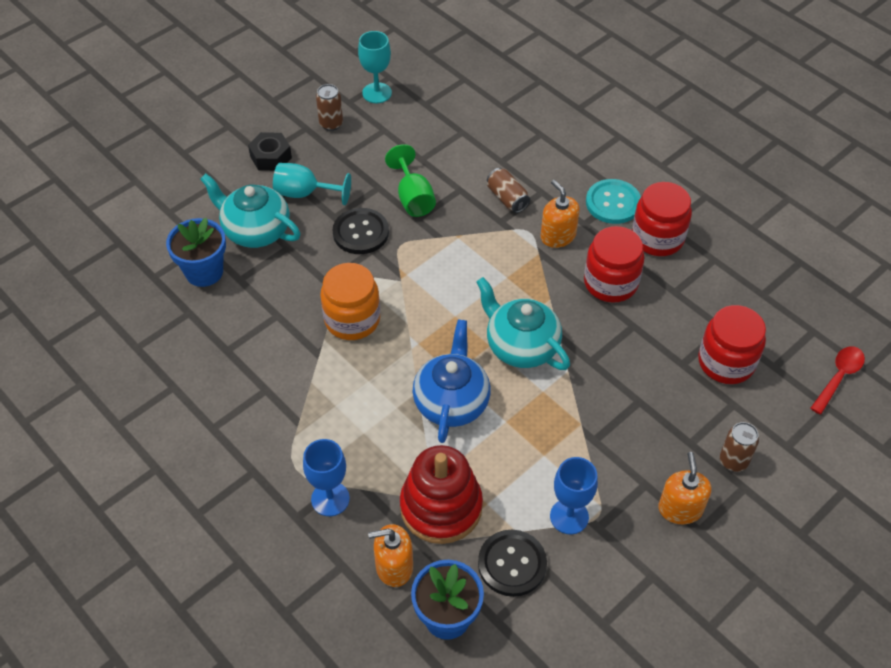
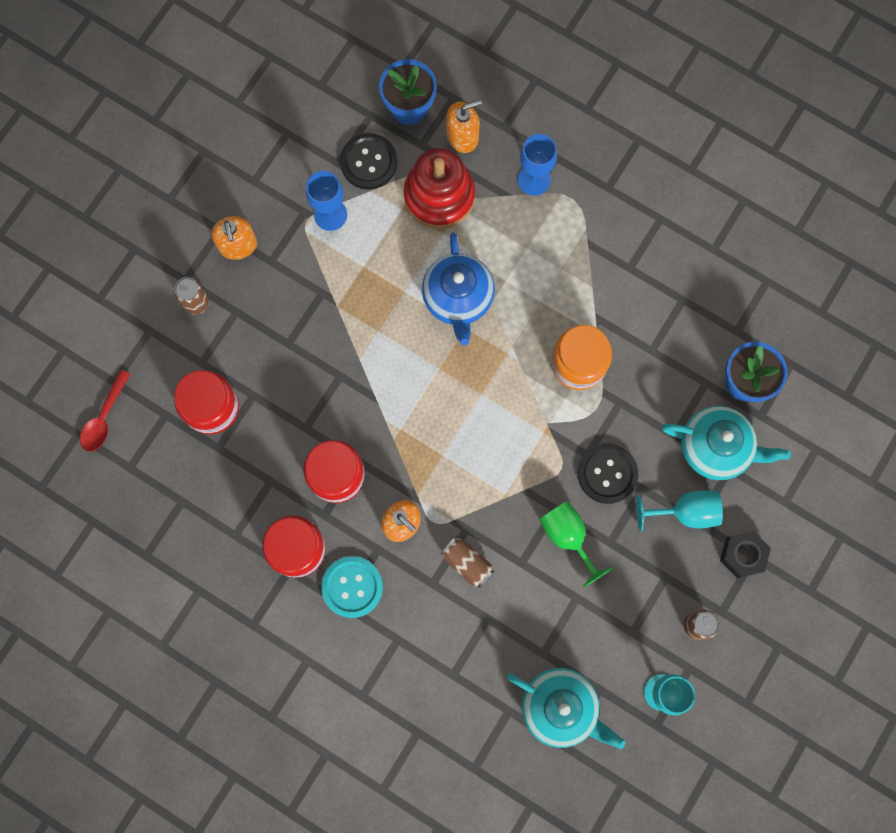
camera: 165 degrees right, 25 degrees up
(521, 346) = (409, 375): turquoise teapot -> turquoise teapot (560, 707)

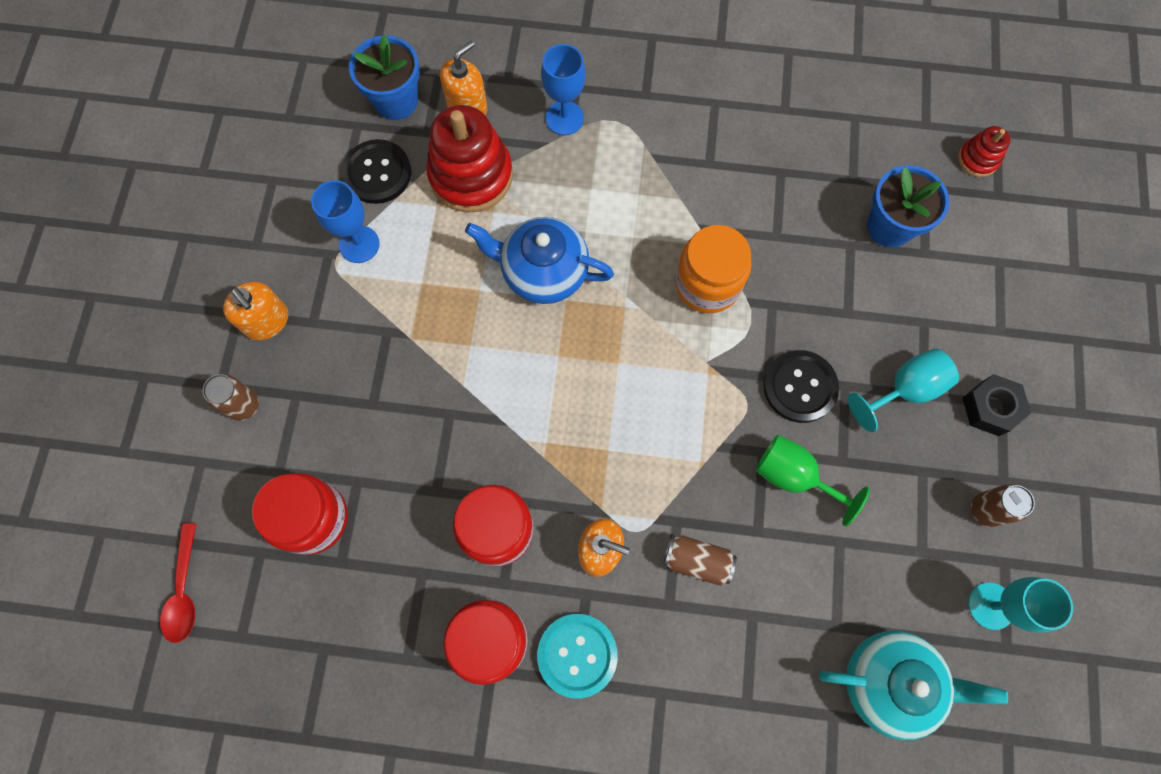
camera: 25 degrees left, 5 degrees down
(458, 298) = (543, 272): blue teapot -> blue teapot turned 135 degrees clockwise
(716, 447) = (898, 306): turquoise teapot -> none
(846, 359) = (977, 159): none -> red stacking toy

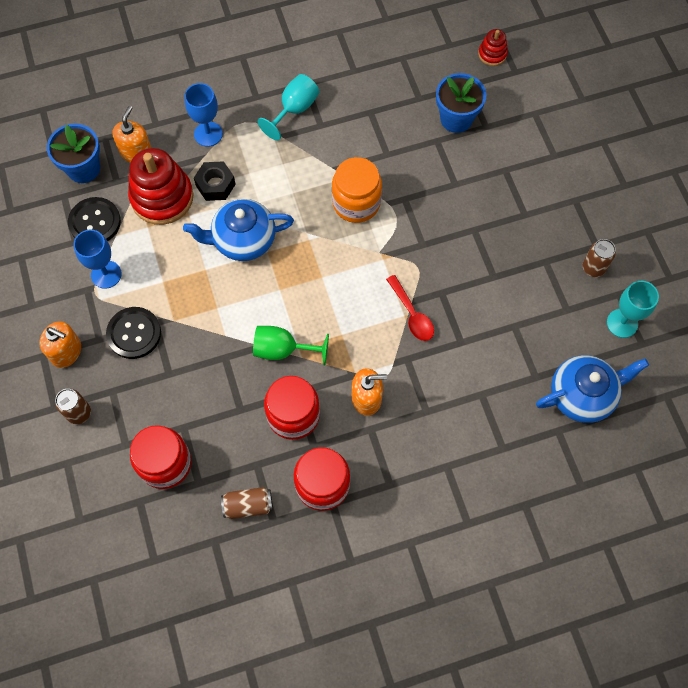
camera: 25 degrees left, 5 degrees down
(184, 591) = (99, 549): red spoon -> red spoon (412, 314)
(577, 655) = (383, 468): turquoise button -> none
(697, 561) = (431, 377): brown can -> brown can (248, 505)
(794, 476) = (468, 299): green goblet -> green goblet (283, 350)
(800, 387) = (446, 242): black button -> black button (134, 333)
(889, 681) = (582, 395): turquoise teapot -> blue teapot
(904, 390) = (512, 216): turquoise goblet -> turquoise goblet (294, 110)
(990, 408) = (569, 205): black nut -> black nut (215, 185)

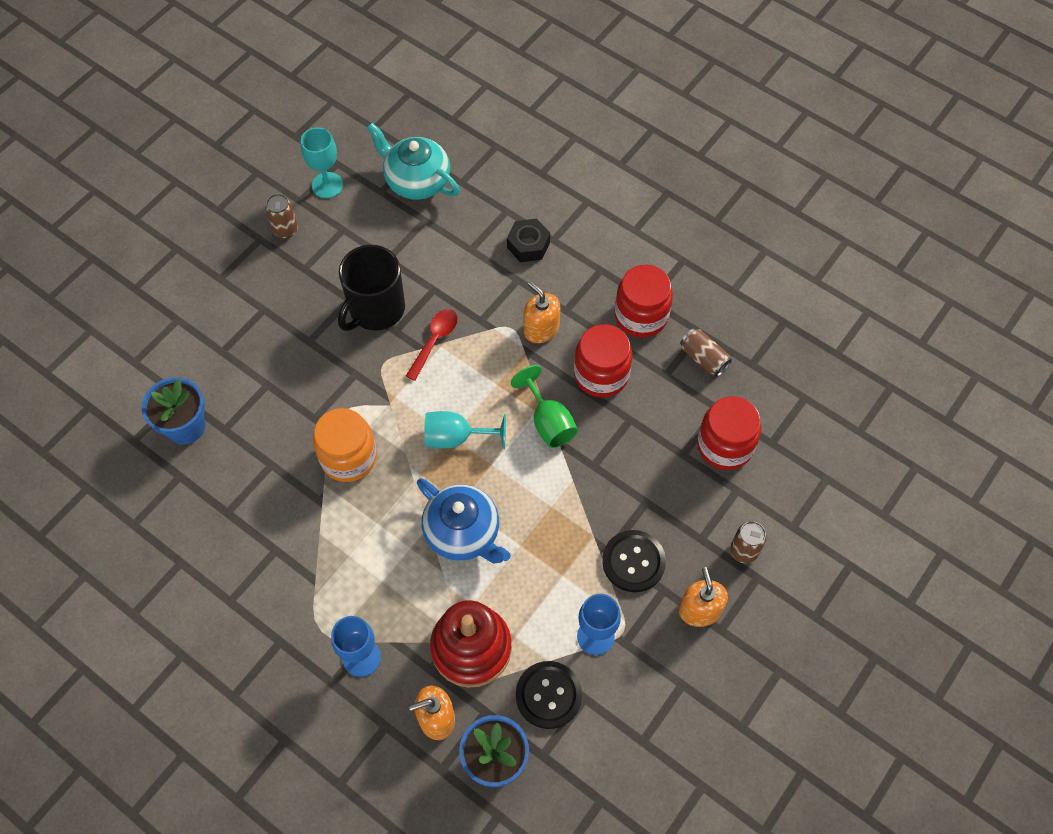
camera: 125 degrees left, 5 degrees down
(215, 185) = (419, 604): black nut -> black nut (528, 245)
(294, 110) = (272, 589): turquoise goblet -> turquoise goblet (456, 437)
(470, 290) = (376, 309): none -> black mug
(492, 54) = (76, 439): red stacking toy -> none
(582, 395) = (416, 181): blue teapot -> turquoise teapot

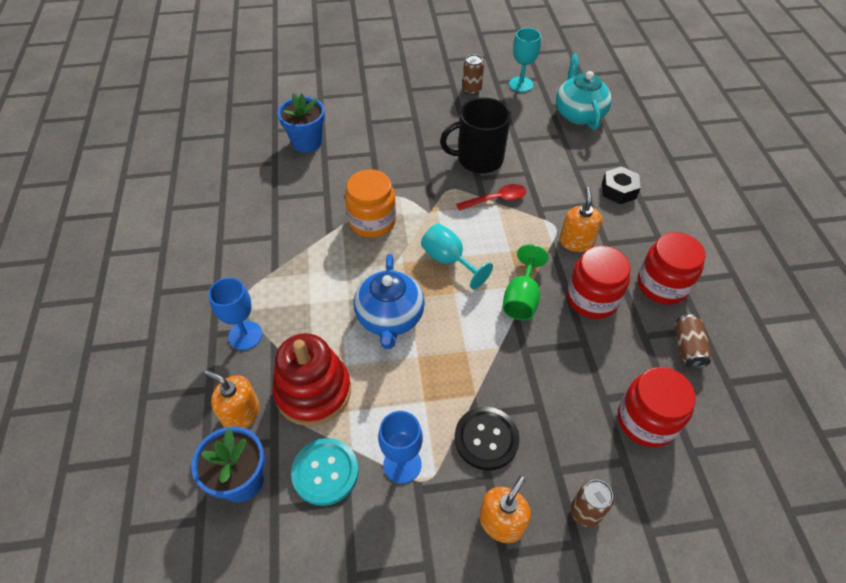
camera: 45 degrees right, 10 degrees down
(548, 695) = (325, 472): black button -> turquoise button

